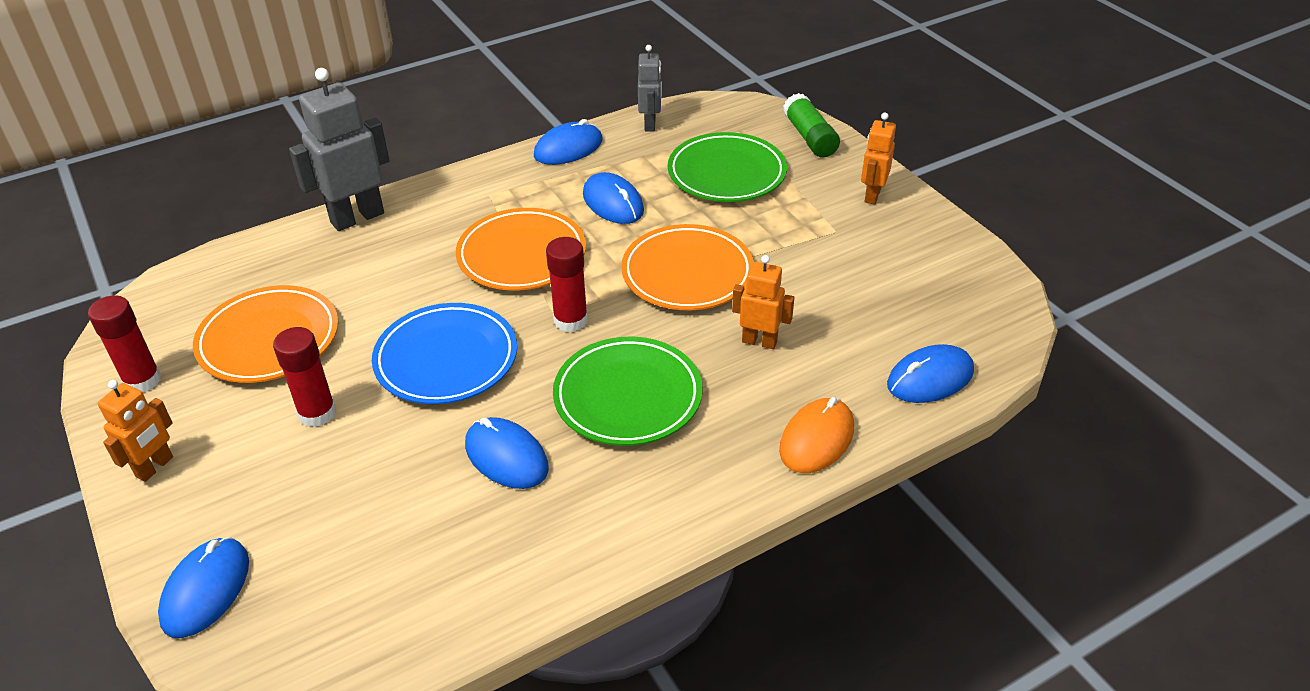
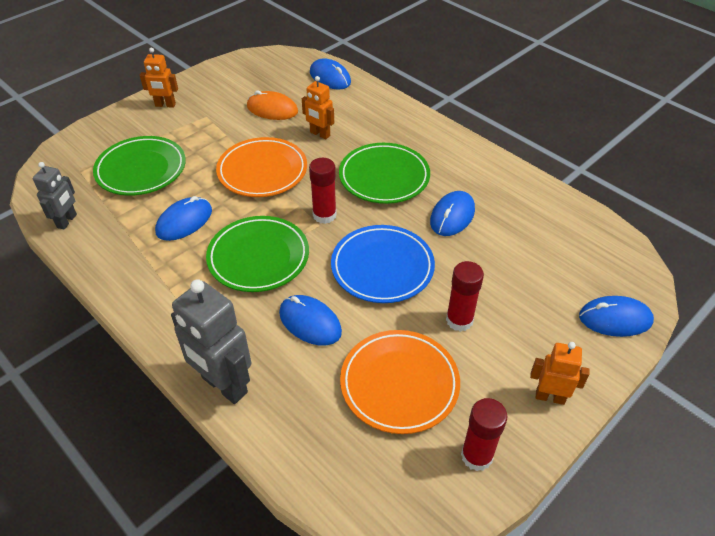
camera: 105 degrees left, 5 degrees up
(522, 255) = (258, 257): orange plate -> green plate
(568, 148) = (104, 264): blue mouse -> blue mouse (310, 322)
(650, 124) = (67, 221): grey robot -> grey robot turned 120 degrees clockwise
(759, 341) = (320, 134): orange robot -> orange robot turned 60 degrees counterclockwise
(809, 137) = (92, 136): green glue stick -> none
(816, 439) = (388, 108): orange mouse -> orange mouse (272, 109)

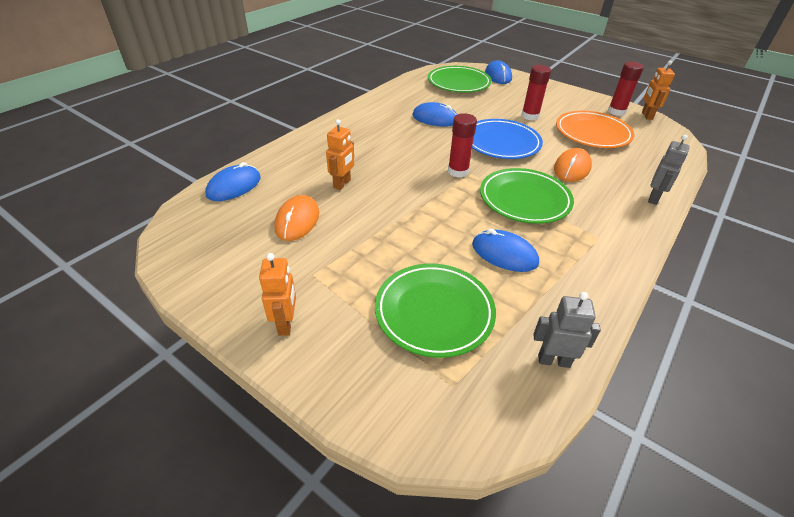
camera: 100 degrees left, 5 degrees down
(224, 385) = (654, 198): grey robot -> grey robot, size x0.58
(262, 171) = (409, 213): orange plate -> none
(310, 322) = (572, 168): blue mouse -> orange mouse
(384, 177) = (399, 146): green plate -> green plate (458, 83)
(550, 397) = (563, 93): orange robot -> orange robot (646, 116)

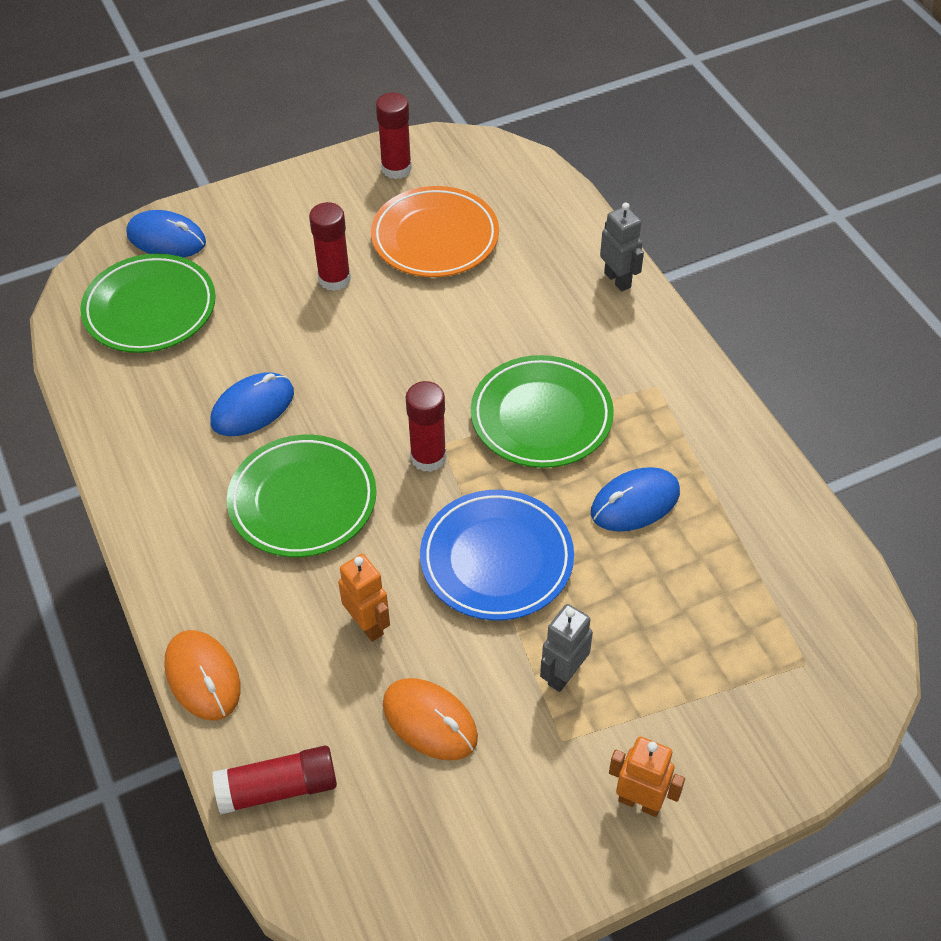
camera: 60 degrees left, 10 degrees up
(234, 186) = (278, 788): blue mouse -> red glue stick
(434, 312) = (696, 629): green plate -> green plate (303, 500)
(501, 143) = (387, 361): blue plate -> blue plate (496, 559)
(553, 360) = (814, 552): grey robot -> grey robot (563, 674)
(572, 168) = (504, 319): orange mouse -> orange mouse (203, 677)
(646, 116) = (431, 144): orange robot -> none

